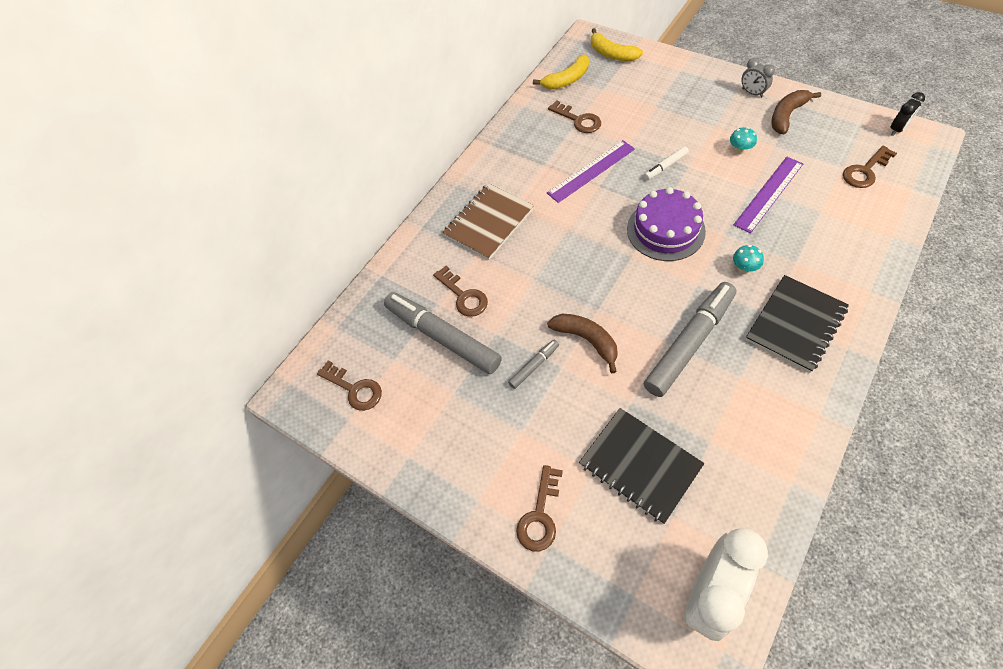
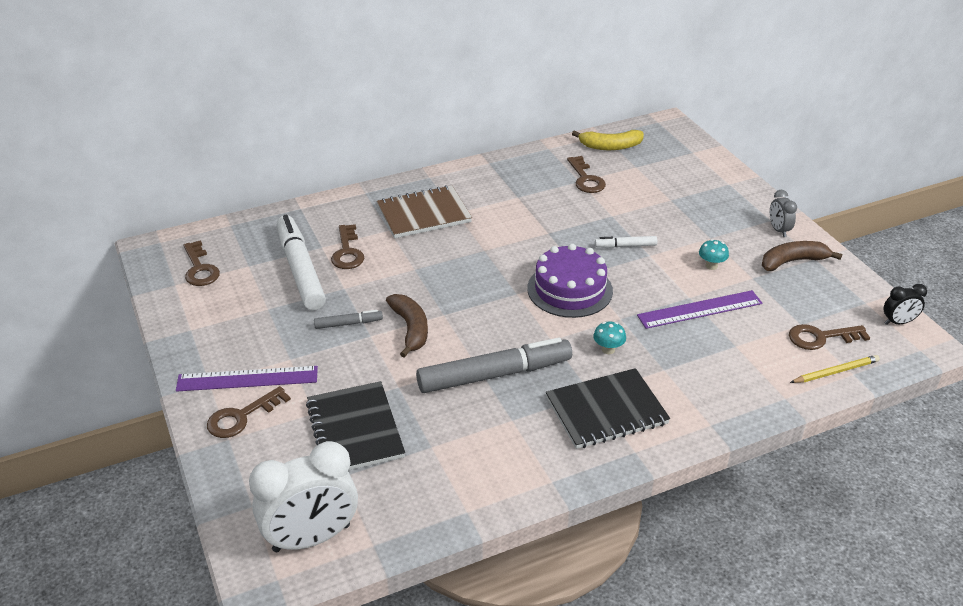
camera: 25 degrees right, 20 degrees down
(442, 337) = (300, 270): grey marker -> white marker
(591, 171) = (553, 219): purple ruler -> purple ruler (247, 379)
(611, 54) = (675, 145): yellow banana -> none
(900, 194) = (835, 371): none -> yellow pencil

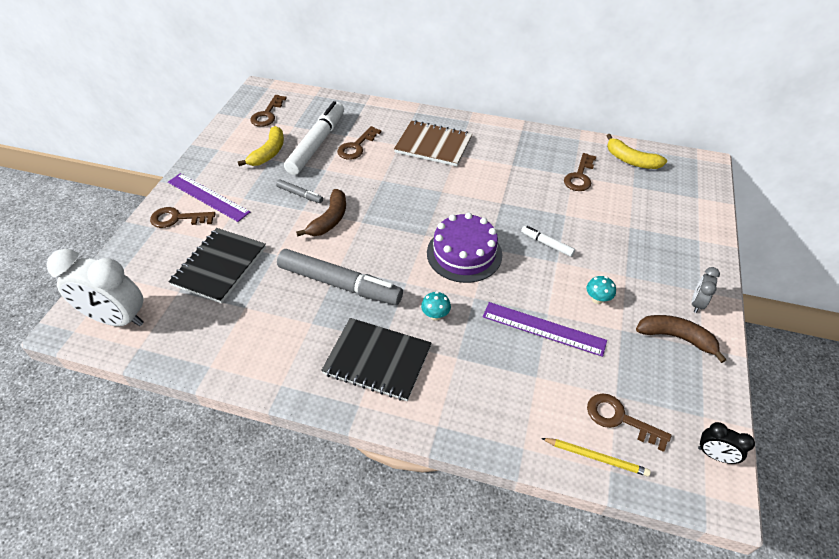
camera: 40 degrees right, 10 degrees up
(257, 304) = (269, 153): none -> yellow banana

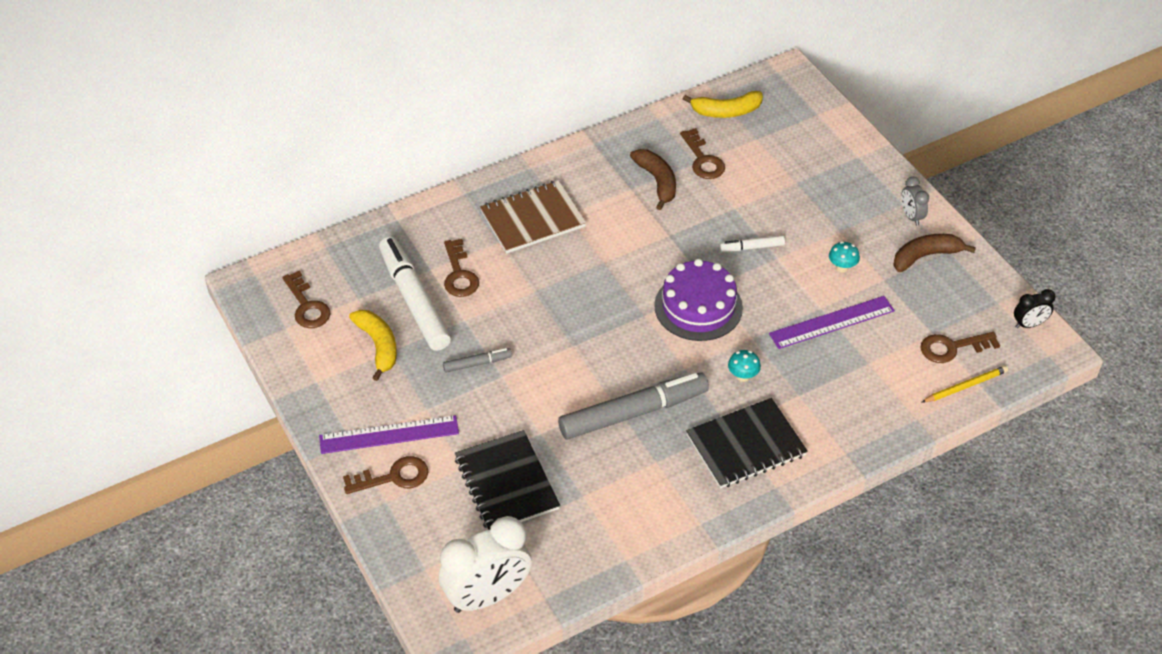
camera: 45 degrees left, 0 degrees up
(177, 218) = (393, 477): brown key -> brown key turned 150 degrees counterclockwise
(329, 220) = (542, 365): brown banana -> brown banana (657, 181)

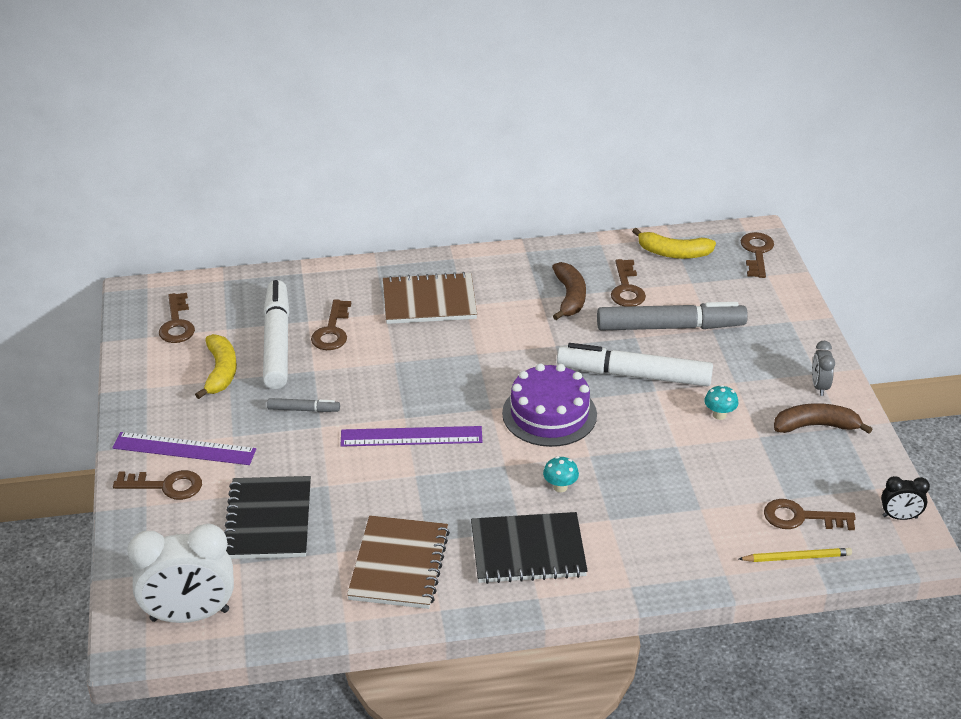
camera: 20 degrees right, 10 degrees down
(633, 413) = (429, 491): grey marker -> grey marker (670, 327)
(644, 492) = (399, 565): none -> brown notebook
(752, 247) = (634, 375): white marker -> white marker, size x2.19
(798, 93) = (757, 252): none -> brown key
(832, 322) = (681, 462): purple ruler -> purple ruler (411, 436)

